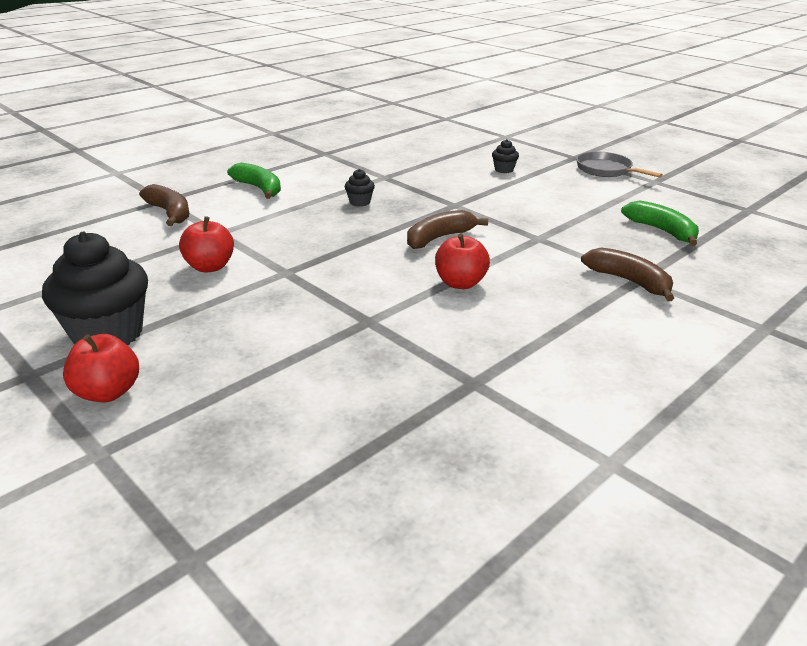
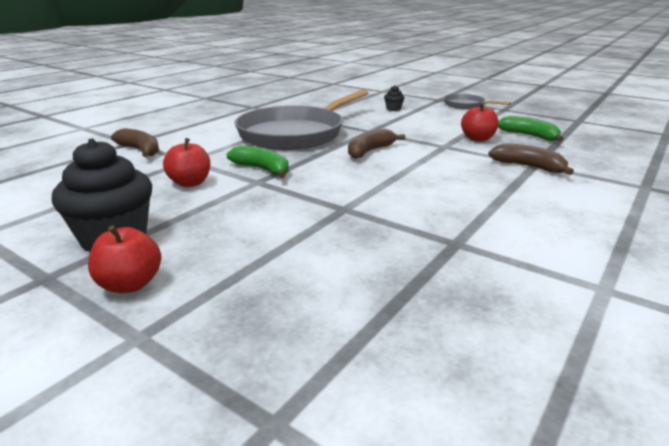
camera: 10 degrees left, 5 degrees down
(259, 188) = (210, 130): green banana -> green banana (262, 169)
(360, 202) = (295, 134): black cupcake -> grey pan
(460, 283) = (403, 178): red apple -> red apple (478, 139)

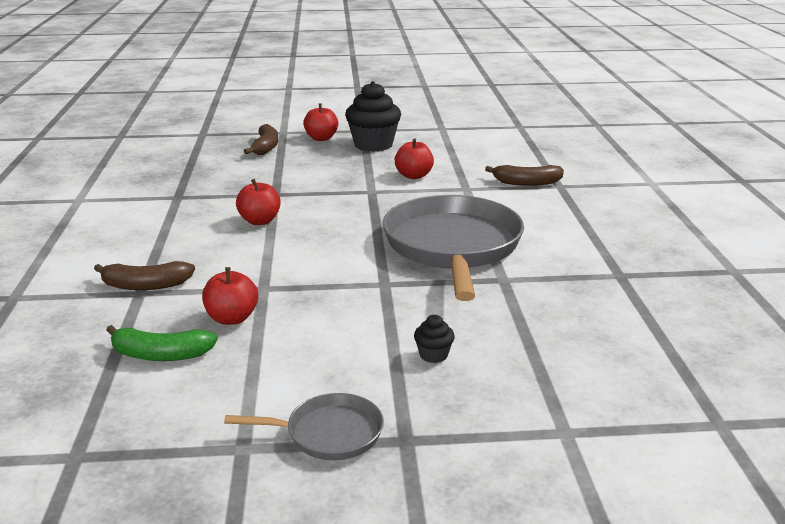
camera: 140 degrees right, 0 degrees up
(262, 169) = (389, 200): green banana -> none
(370, 151) = (334, 250): brown banana -> brown banana (266, 147)
(395, 186) = (260, 221): none -> red apple

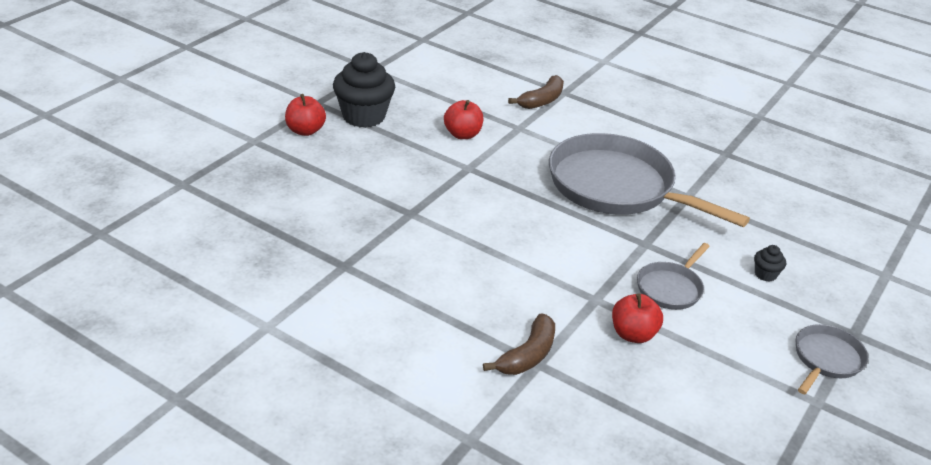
camera: 55 degrees left, 10 degrees up
(160, 355) = (660, 391): green banana -> none
(260, 221) = (462, 246): red apple -> none
(266, 147) = (283, 167): brown banana -> none
(330, 314) = (670, 288): none -> grey pan

